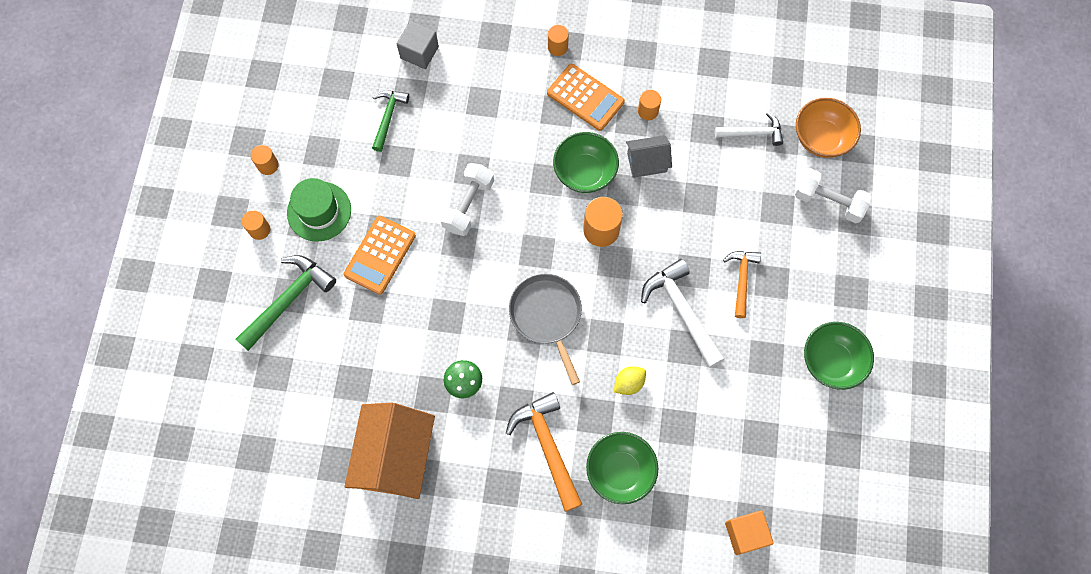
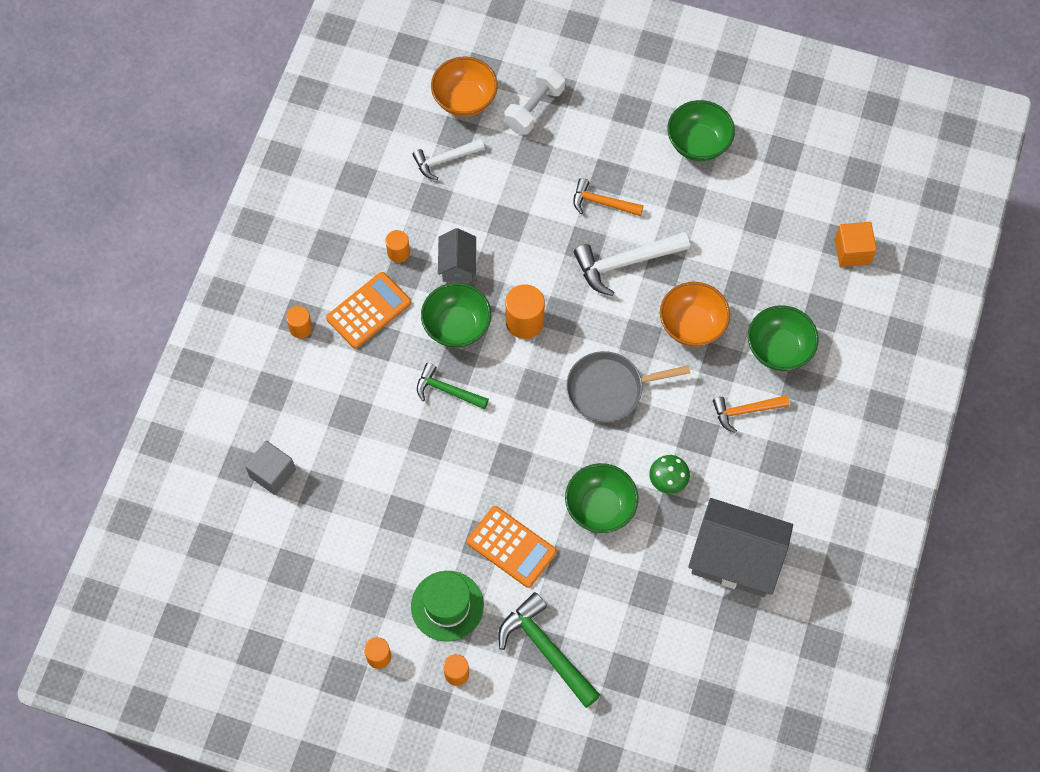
camera: 80 degrees left, 5 degrees down
(388, 117) = (347, 518): green hammer -> green hammer (447, 390)
(395, 457) = (736, 558): orange house -> grey house
(428, 325) = (600, 507): none -> green bowl
(468, 205) = (471, 448): white dumbbell -> none
(548, 447) = (746, 411): orange hammer -> orange hammer, size x0.64
(628, 383) = (692, 325): yellow lemon -> orange bowl
(752, 133) = (445, 160): white hammer -> white hammer turned 120 degrees counterclockwise

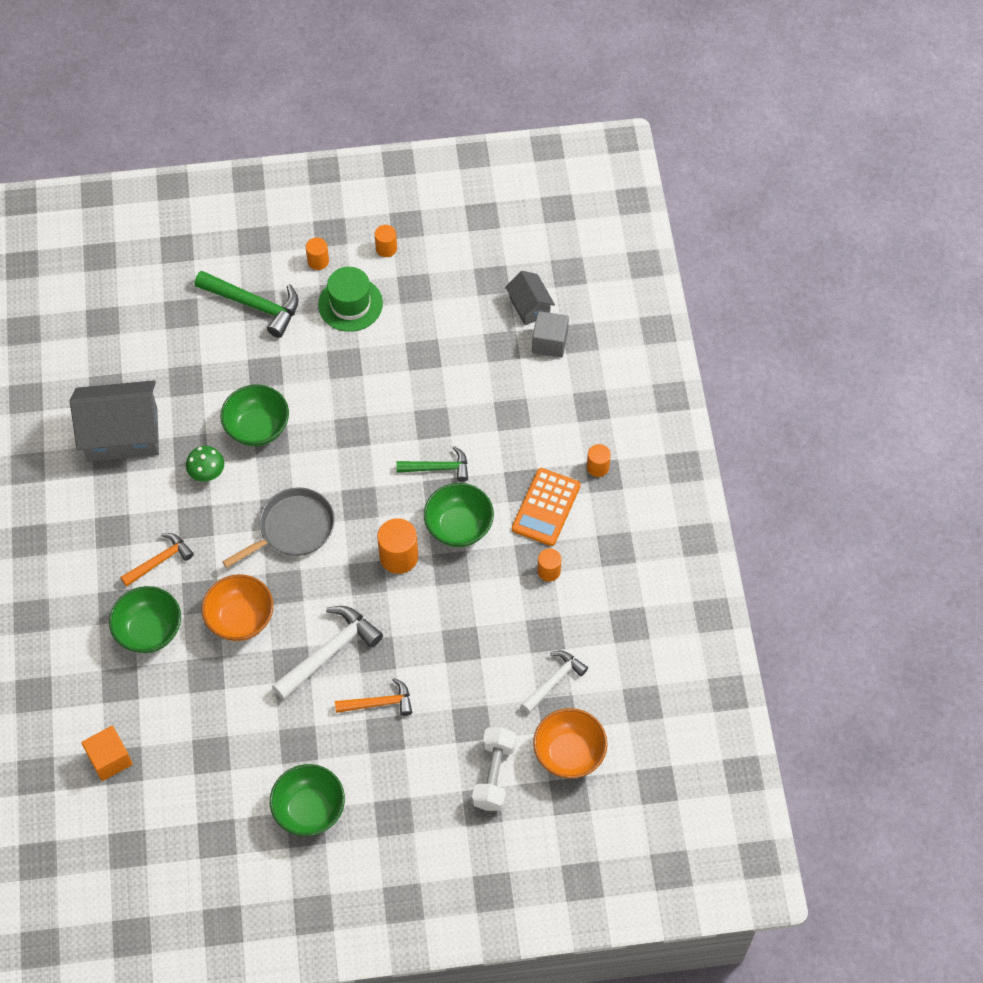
camera: 155 degrees right, 5 degrees down
(457, 264) = (488, 583): grey house -> grey house (529, 307)
(511, 547) = (319, 367): orange calculator -> none

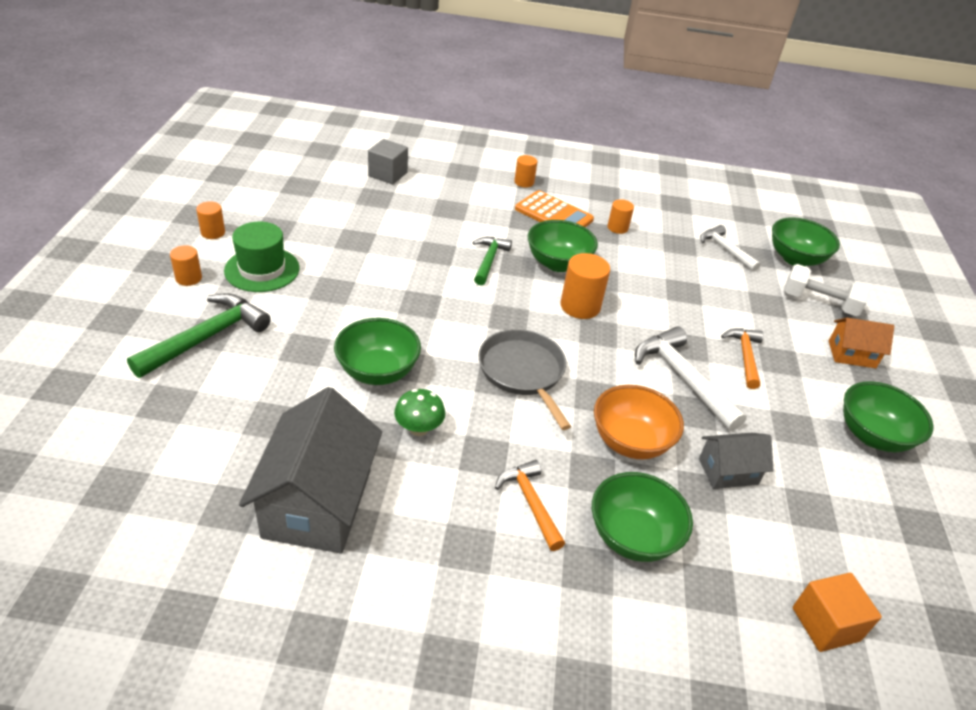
camera: 80 degrees left, 20 degrees down
(419, 801) = (851, 354): none -> orange house
(529, 307) = (344, 175): grey house -> grey house (728, 471)
(569, 753) = (795, 259): orange bowl -> green bowl

